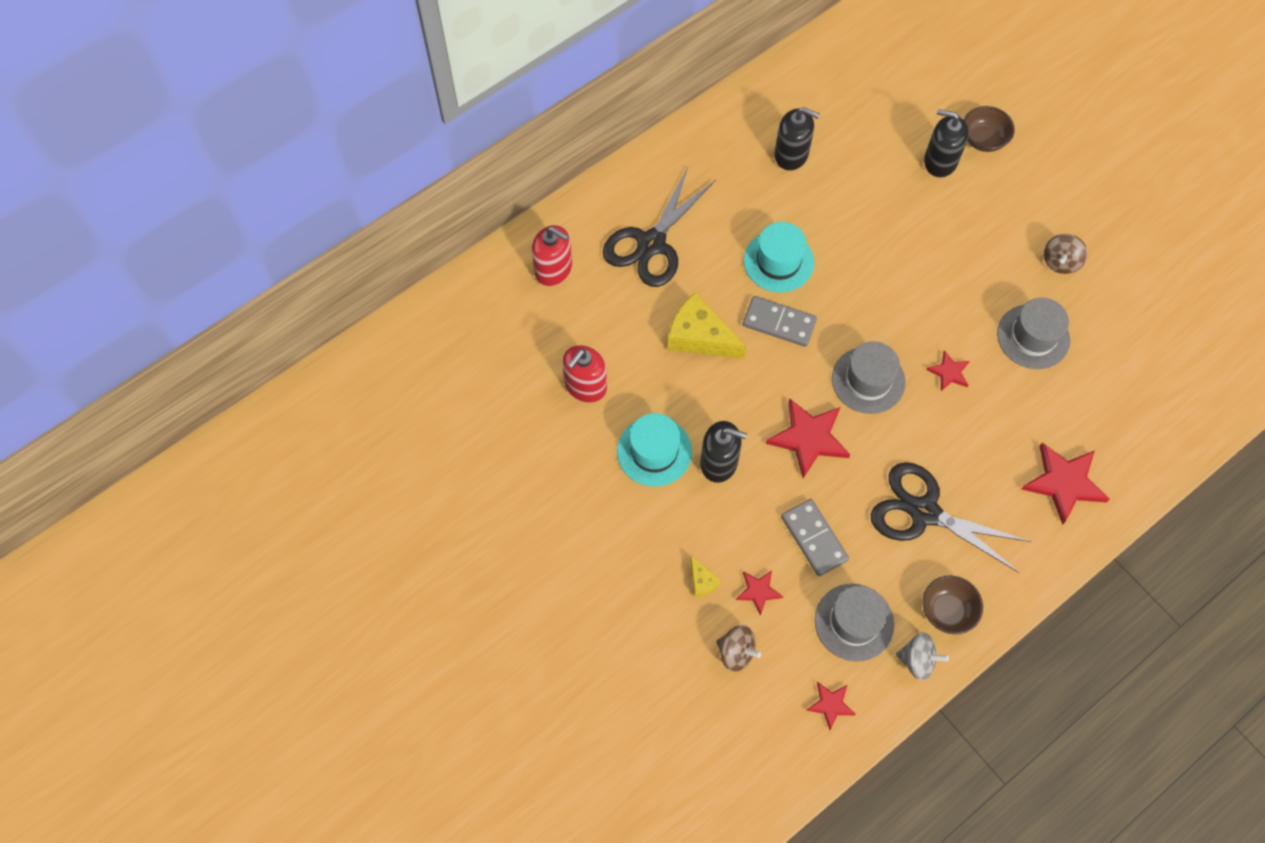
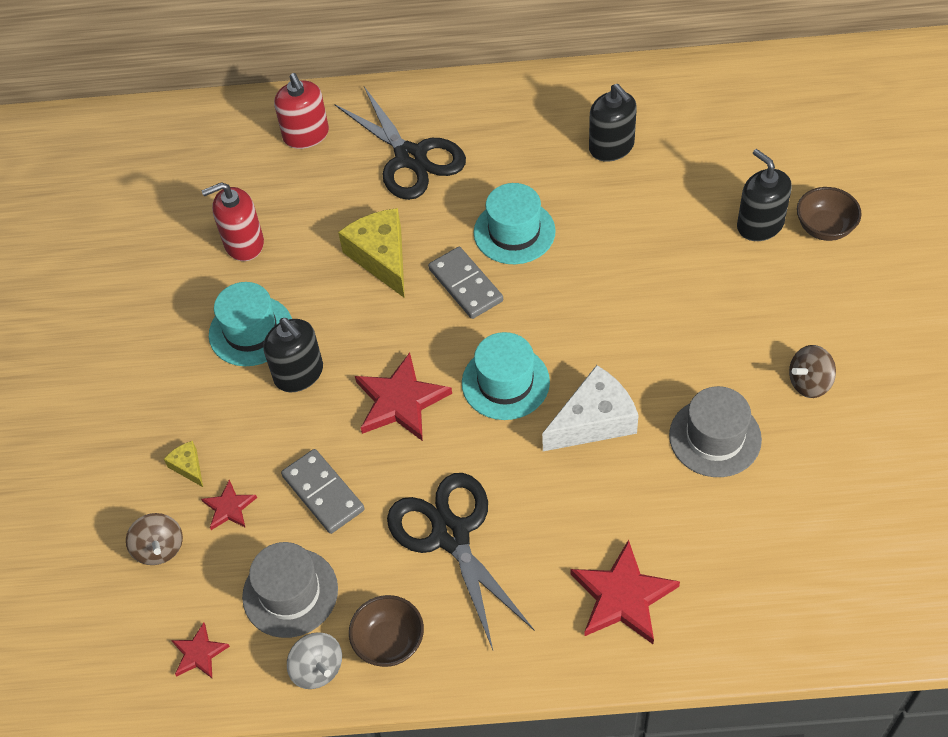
camera: 40 degrees right, 10 degrees down
(651, 243) = (410, 157): black scissors -> black scissors turned 105 degrees counterclockwise
(702, 581) = (188, 466): yellow cheese -> yellow cheese turned 135 degrees clockwise
(814, 538) = (323, 493): grey domino -> grey domino turned 45 degrees counterclockwise
(868, 380) = (505, 382): grey hat -> turquoise hat
(949, 372) = (594, 421): red star -> white cheese

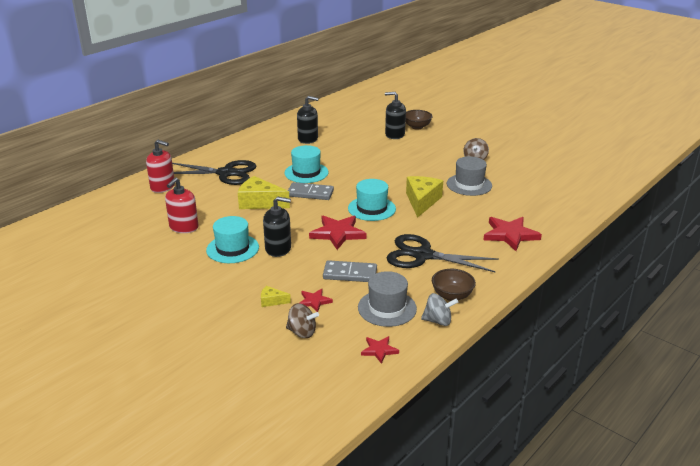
camera: 50 degrees left, 25 degrees down
(594, 421) = (422, 201): white cheese -> yellow cheese

